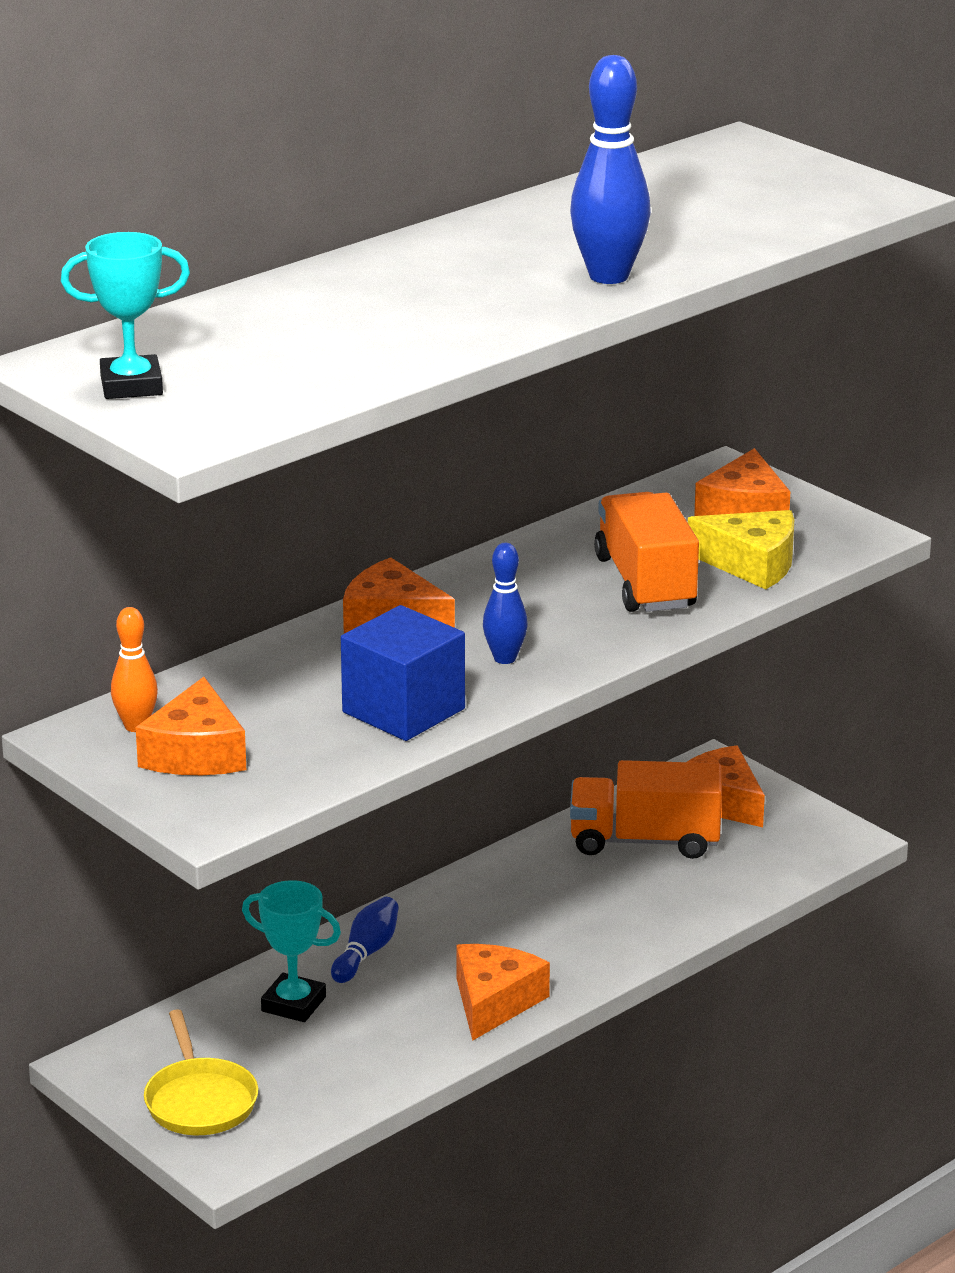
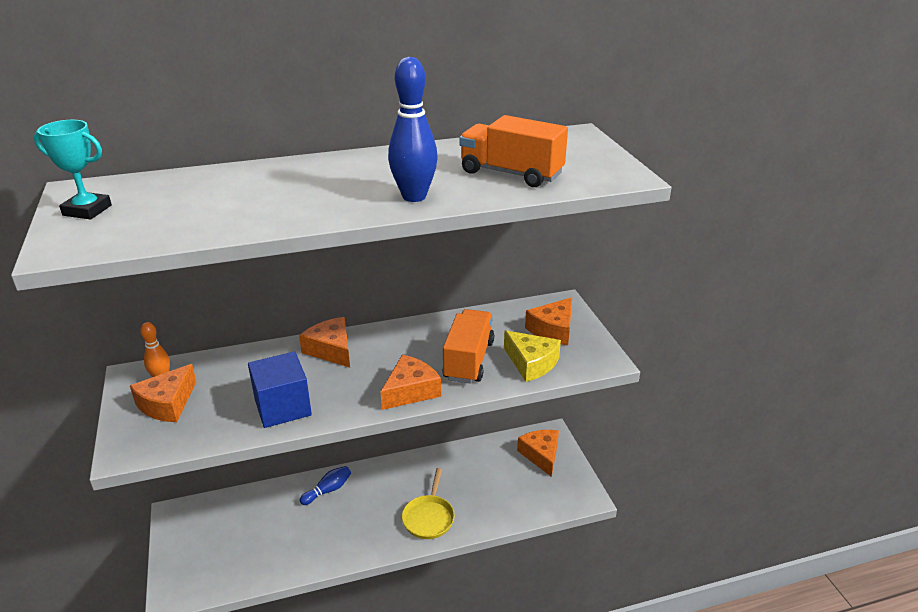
camera: 25 degrees right, 5 degrees up
(200, 1101) = (193, 552): yellow pan -> yellow pan (429, 517)
(293, 1004) = (276, 509): turquoise trophy -> none
(494, 1002) = (358, 541): orange cheese -> orange cheese (410, 391)
(505, 658) = (360, 388): blue bowling pin -> none
(645, 841) = (492, 467): orange truck -> orange truck (511, 173)

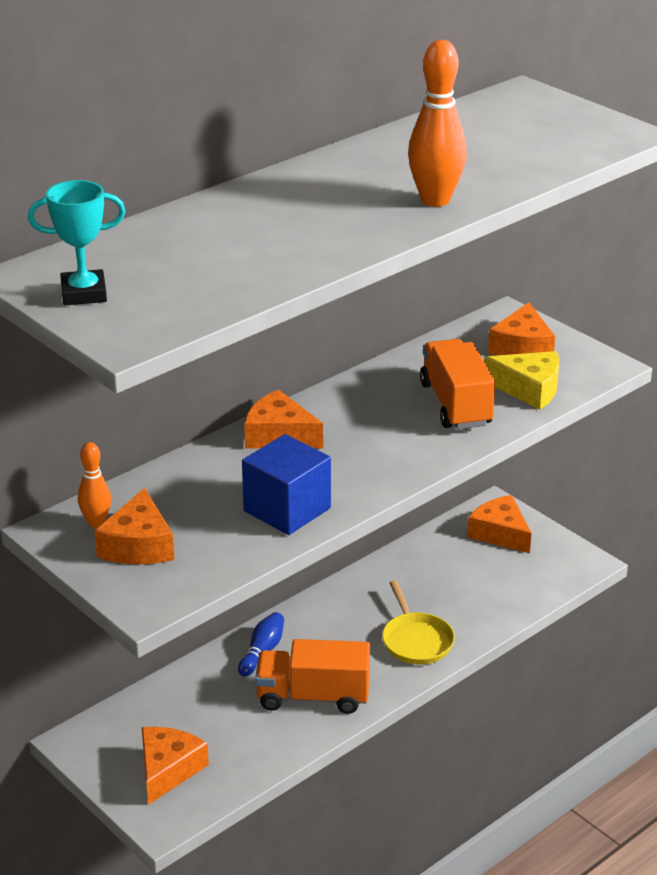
camera: 25 degrees left, 0 degrees up
(410, 391) = (420, 453): orange cheese -> orange cheese (168, 770)
(414, 196) = (435, 200): blue bowling pin -> orange bowling pin
(511, 173) = (506, 153): orange truck -> orange truck (313, 697)

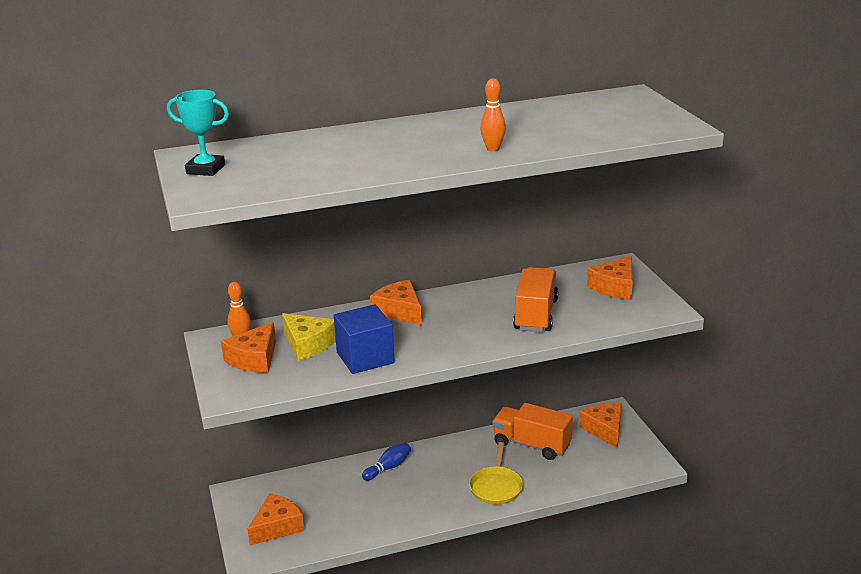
camera: 25 degrees right, 5 degrees down
(313, 697) = (401, 506): orange truck -> orange truck (531, 445)
(435, 200) = (493, 149): orange bowling pin -> orange bowling pin, size x0.59
(529, 389) = (597, 315): yellow cheese -> yellow cheese (308, 344)

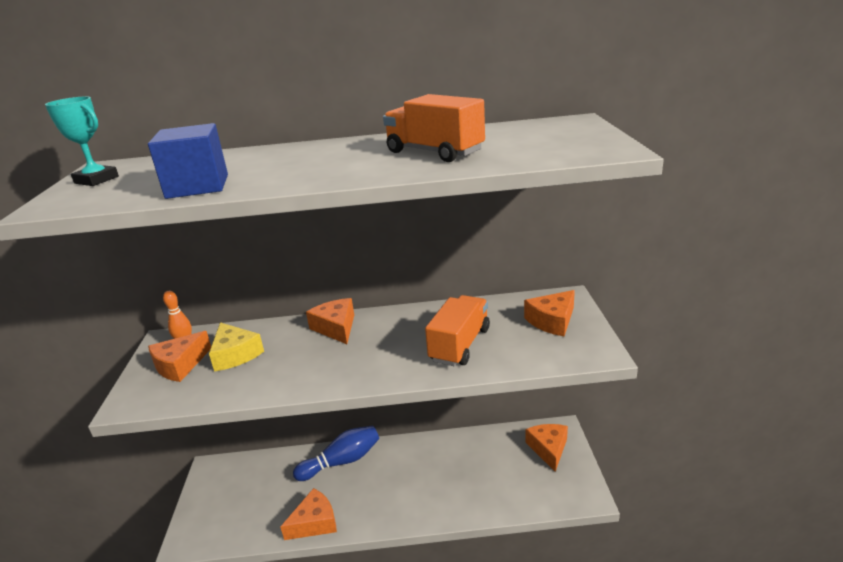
camera: 15 degrees right, 0 degrees up
(277, 527) = (223, 510): orange cheese -> orange cheese (314, 522)
(365, 358) = (274, 375): blue cube -> blue cube (197, 186)
(388, 468) = (342, 461): blue bowling pin -> blue bowling pin, size x1.70
(493, 149) = (384, 168): orange bowling pin -> none
(496, 487) = (427, 498): yellow pan -> none
(531, 445) = (475, 456): orange truck -> orange truck (434, 152)

